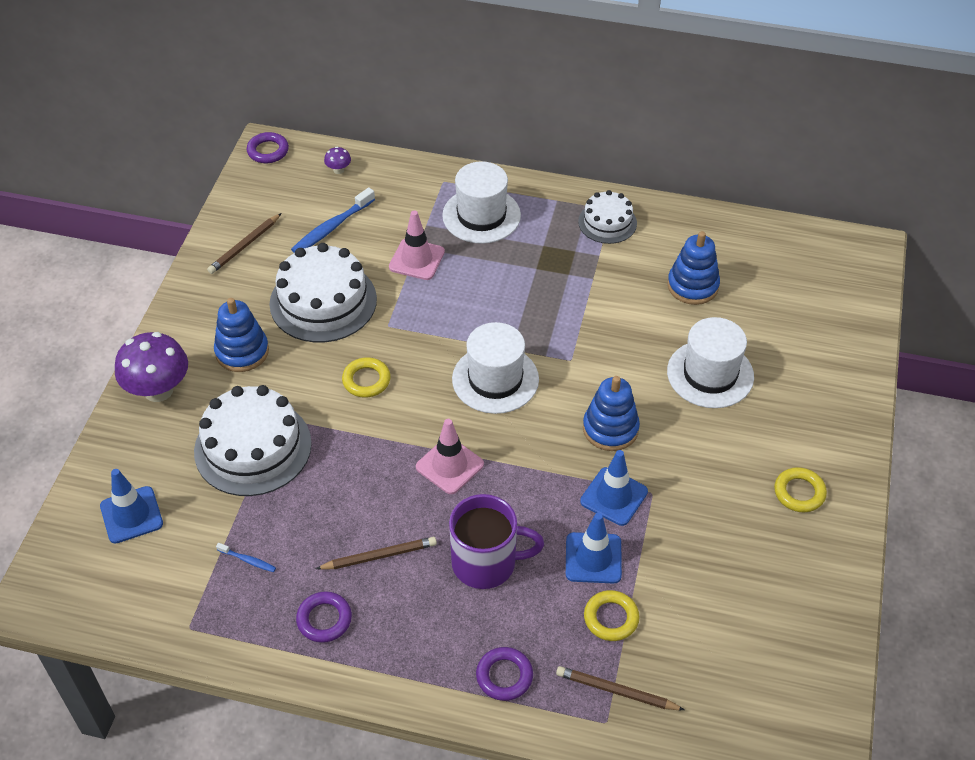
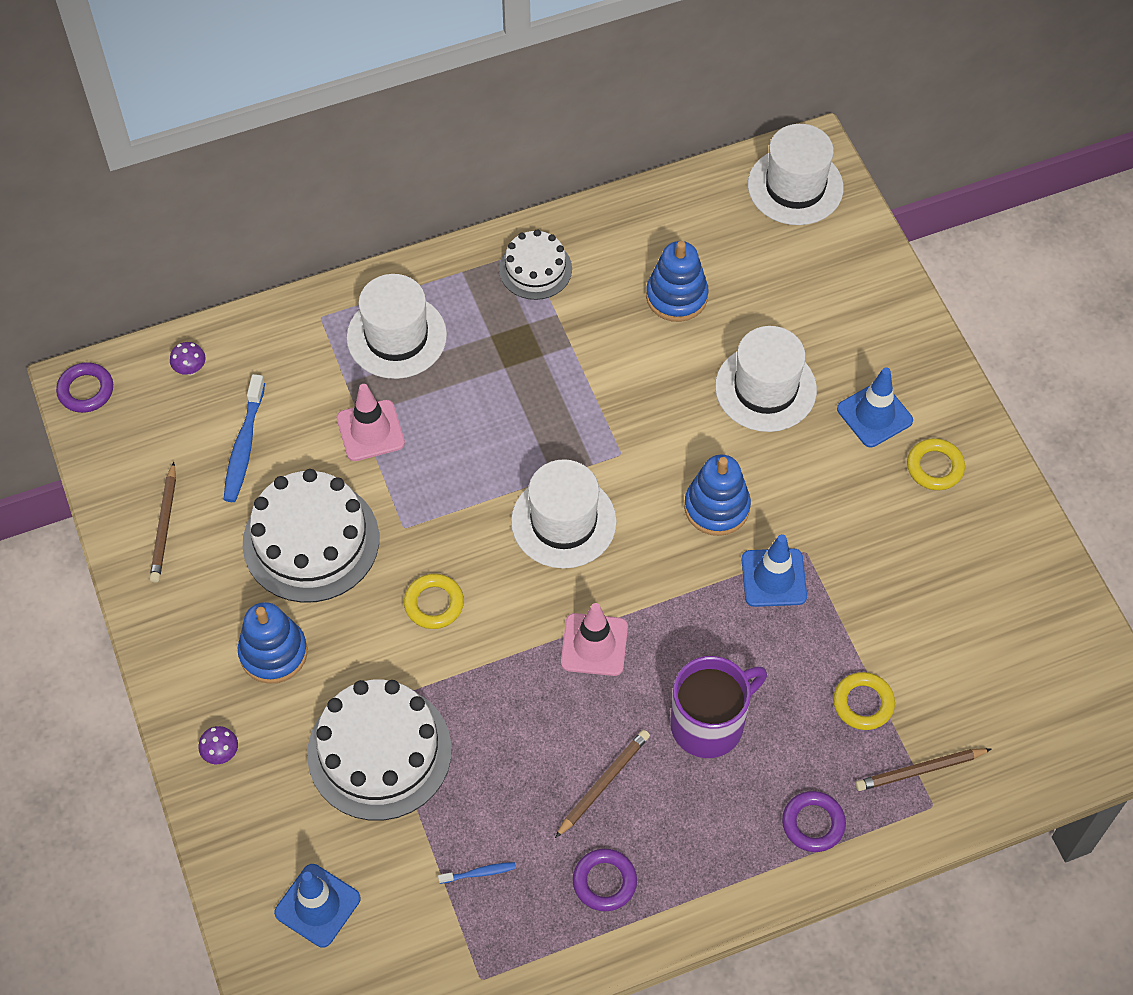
camera: 35 degrees left, 10 degrees up
(158, 390) = (221, 753): purple mushroom -> purple mushroom, size x0.43
(593, 558) = (802, 654): blue traffic cone -> blue traffic cone (874, 415)
(838, 262) = (795, 186): none -> white hat

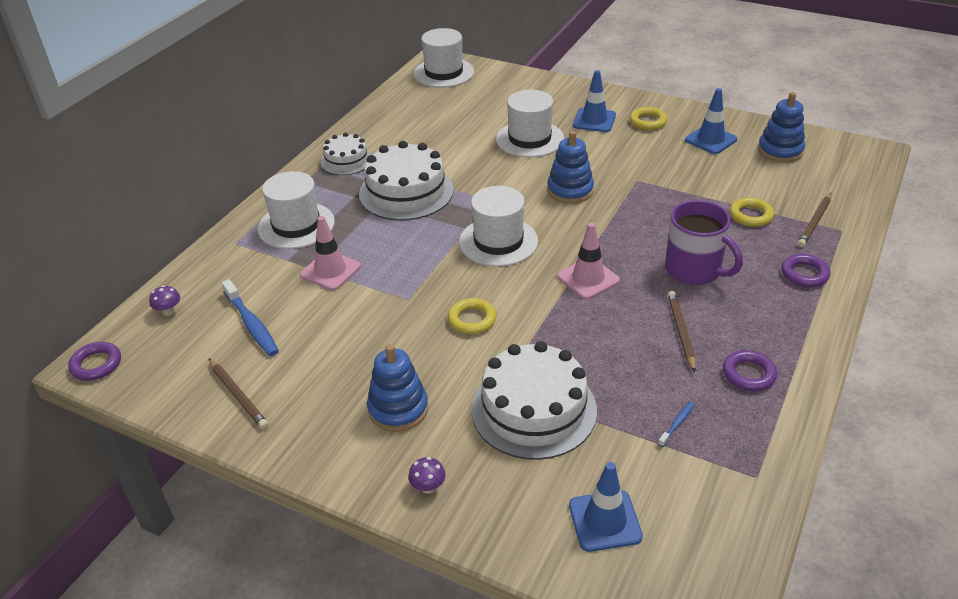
camera: 40 degrees left, 20 degrees down
(311, 541) = (354, 340): white cake -> white cake (406, 192)
(676, 296) = (438, 132): blue stacking toy -> blue stacking toy (780, 151)
(709, 723) = (694, 270): purple mug -> purple mug turned 120 degrees clockwise
(773, 578) = (637, 198): blue traffic cone -> blue traffic cone (710, 140)

